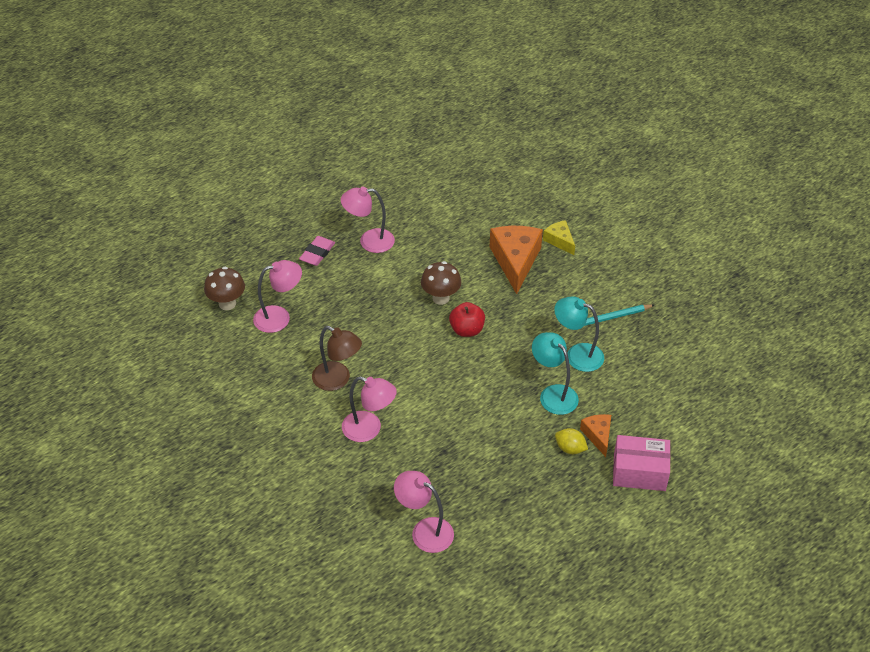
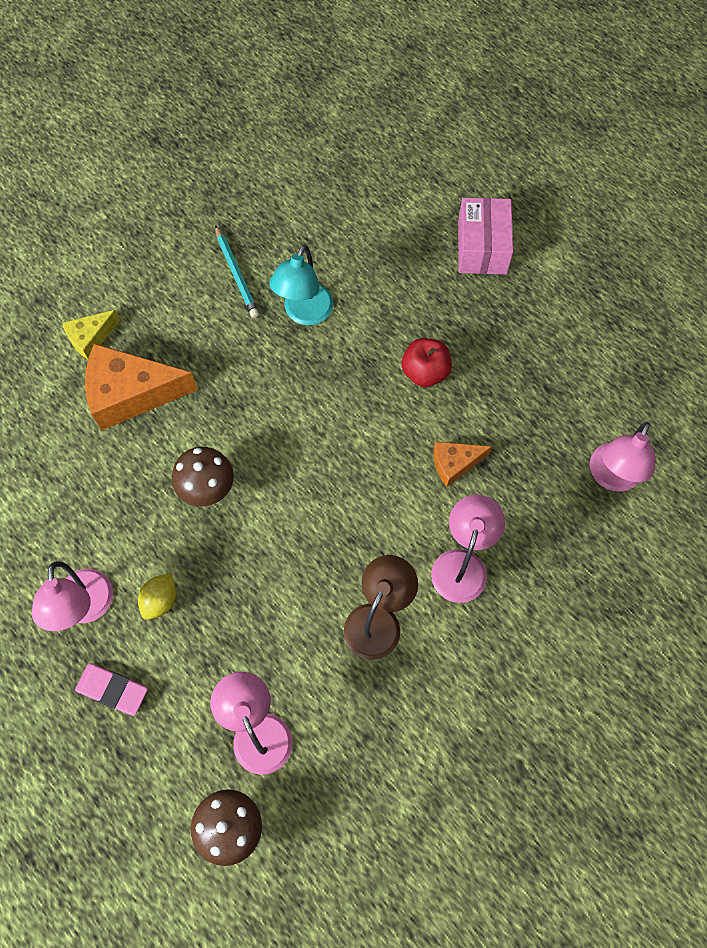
camera: 95 degrees left, 20 degrees up
(467, 330) = (269, 450): red apple -> red apple (425, 372)
(553, 394) = (374, 339): turquoise lamp -> none
(570, 448) = (458, 319): yellow lemon -> yellow lemon (160, 600)
(598, 435) = (434, 290): orange cheese -> orange cheese (454, 464)

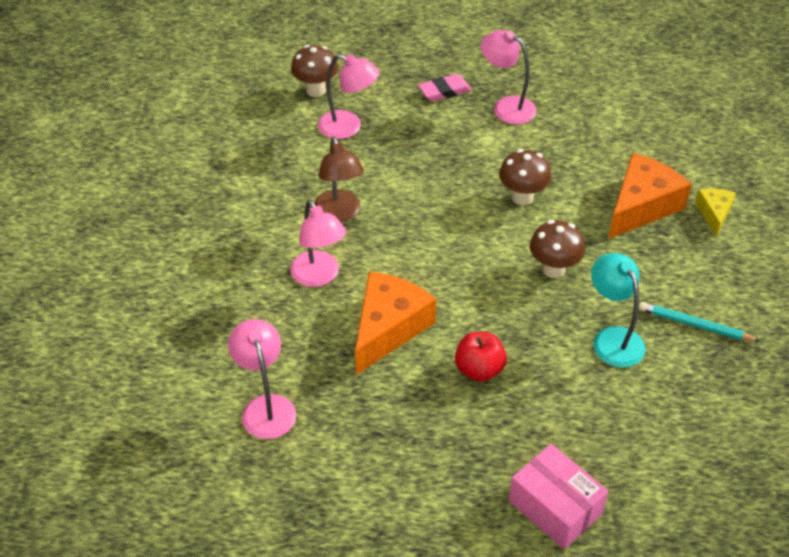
camera: 135 degrees right, 20 degrees down
(160, 600) = (473, 136): yellow lemon -> none
(272, 402) = (553, 269): none -> brown mushroom
(454, 464) = (388, 328): orange cheese -> orange cheese, size x1.88

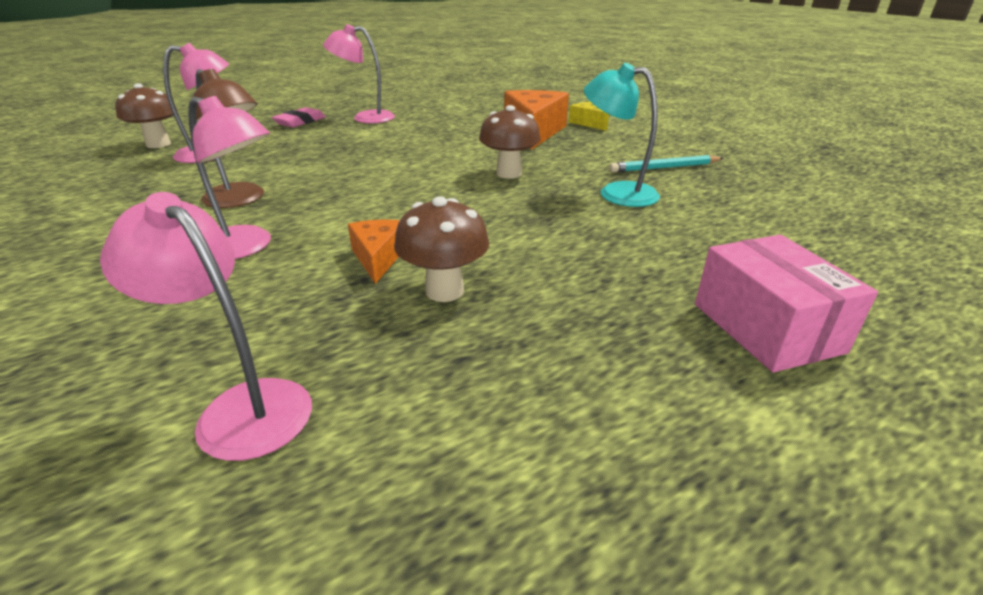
camera: 35 degrees left, 15 degrees down
(388, 328) = (378, 257): orange cheese -> orange cheese, size x0.53
(479, 369) = (523, 252): red apple -> none
(522, 197) = (431, 149): brown mushroom -> brown mushroom (444, 291)
(555, 507) = (766, 327): pink box -> pink box turned 60 degrees clockwise

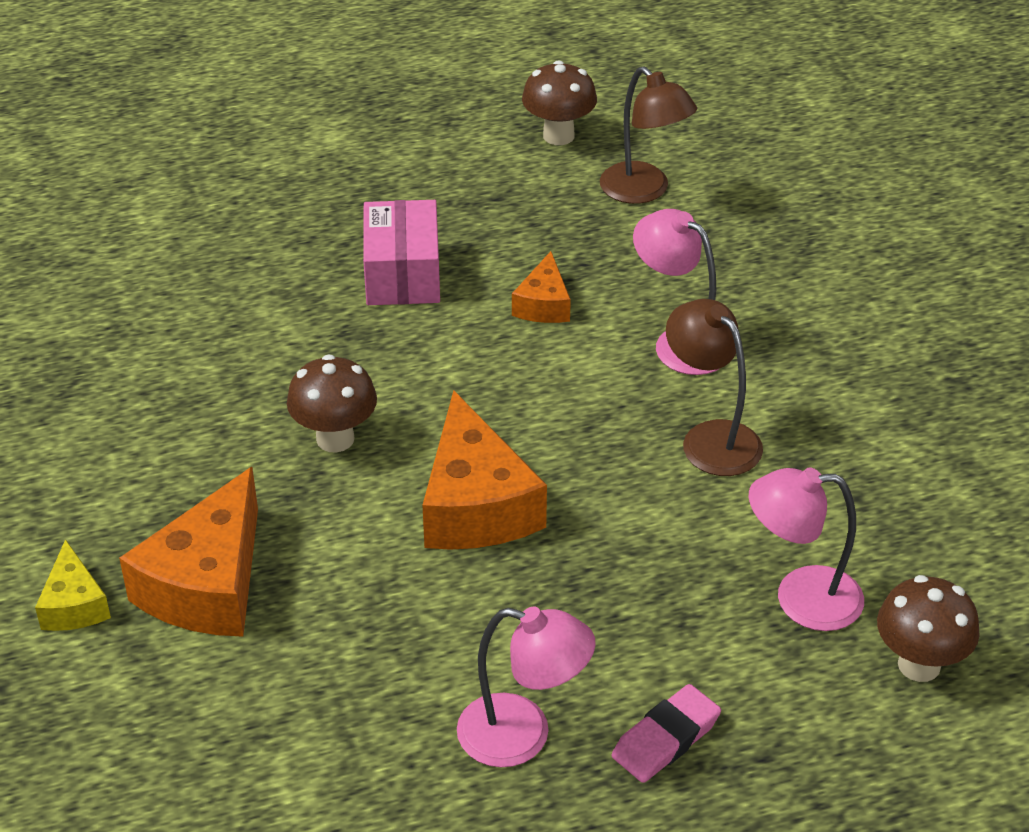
camera: 165 degrees left, 10 degrees up
(241, 407) = (644, 191): pink lamp -> brown lamp
(406, 162) = (476, 504): none -> orange cheese
(444, 291) = (491, 255): brown mushroom -> brown mushroom (558, 136)
(616, 193) = (224, 366): turquoise lamp -> none
(664, 168) = (103, 412): turquoise pencil -> none
(766, 327) = (262, 182): pink box -> pink box (402, 274)

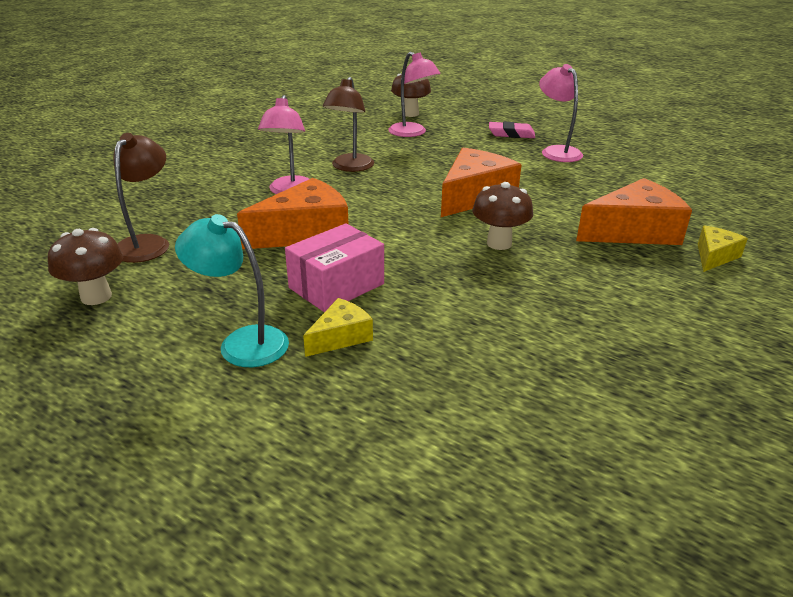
camera: 130 degrees left, 10 degrees down
(318, 238) = (340, 337): none -> yellow cheese
(381, 186) = (242, 343): none -> turquoise lamp
(543, 304) = (305, 232): orange cheese -> orange cheese, size x1.88

